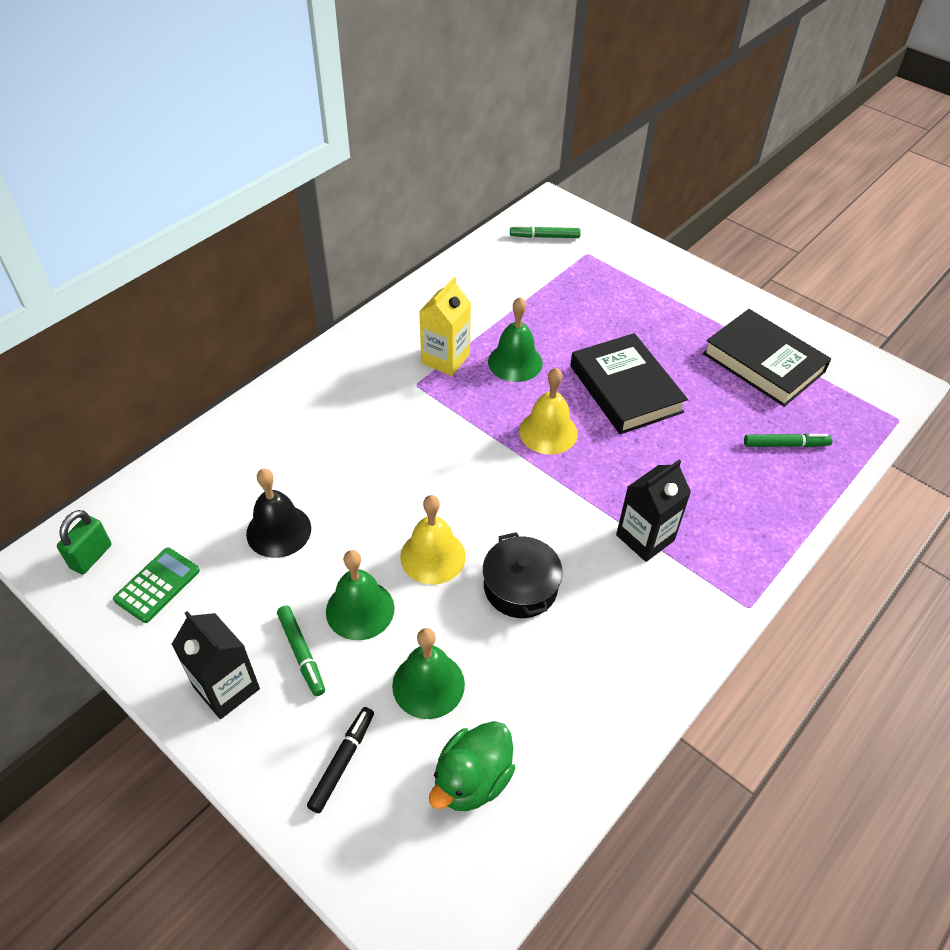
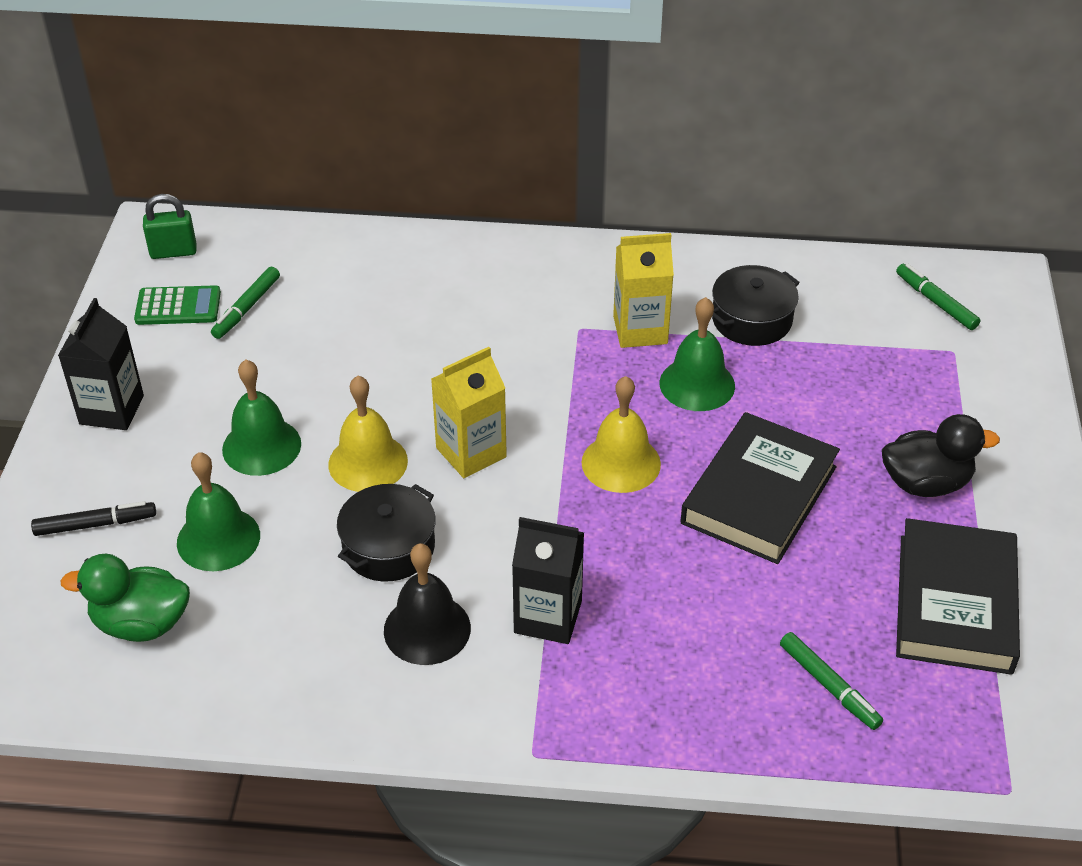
camera: 55 degrees right, 5 degrees down
(278, 531) = (301, 343): black bell -> black bell (427, 629)
(301, 653) = (183, 435): green marker -> green marker (246, 308)
(474, 497) = (471, 452): none -> yellow carton
(485, 309) = (751, 319): none -> black pot
(672, 321) = (926, 483): none -> black duck

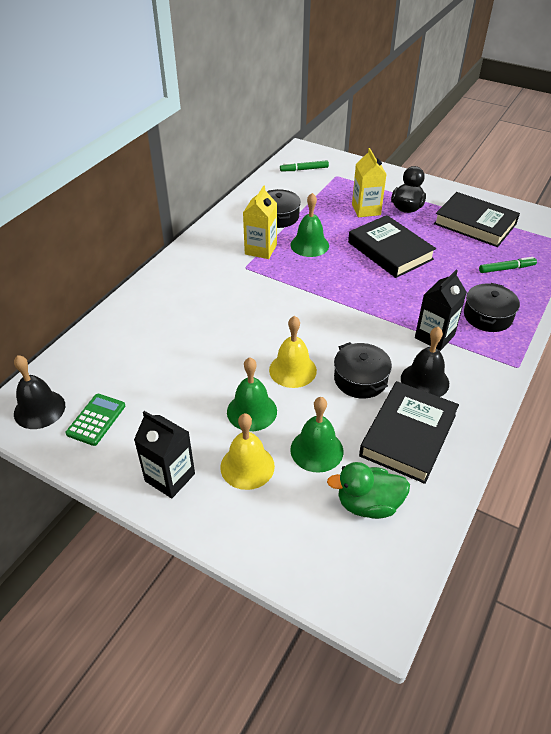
camera: 65 degrees left, 0 degrees up
(95, 524) = (271, 510): black marker -> none
(141, 623) = (368, 504): green duck -> green duck turned 60 degrees clockwise
(173, 252) = (39, 409): green padlock -> black bell
(246, 308) = (125, 387): green marker -> none
(294, 636) = (408, 435): none -> black book
(471, 452) = (309, 329): yellow carton -> yellow carton (366, 210)
(621, 463) = (346, 283): yellow bell -> yellow bell (247, 466)
(653, 683) = (487, 316): none -> black pot

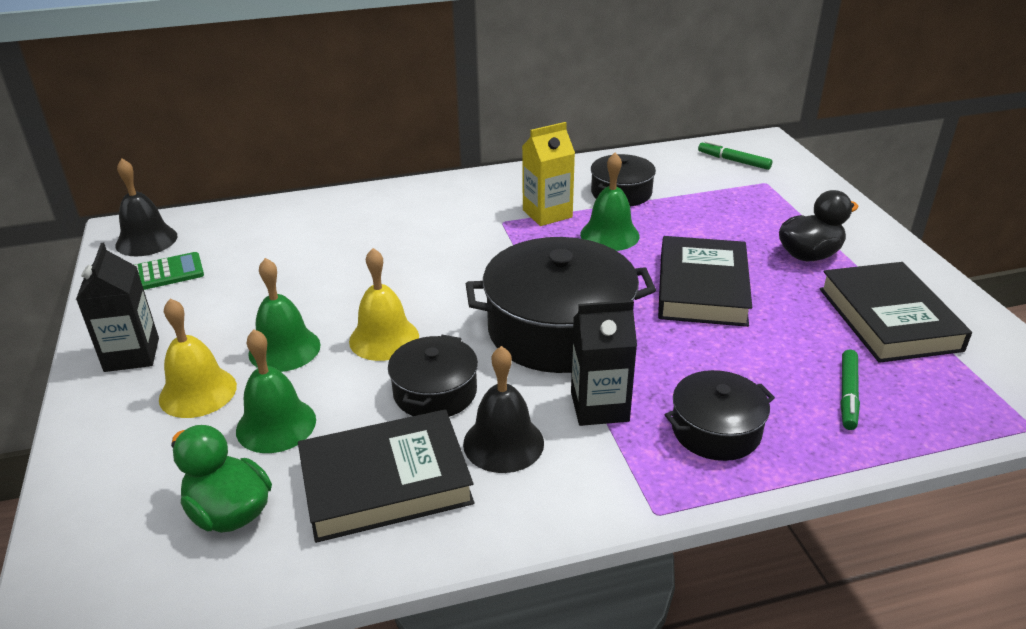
camera: 45 degrees right, 10 degrees down
(364, 311) = (559, 330): none -> black pot
(366, 210) = (745, 232): yellow carton -> none
(506, 269) = (848, 394): green marker -> green marker turned 75 degrees clockwise

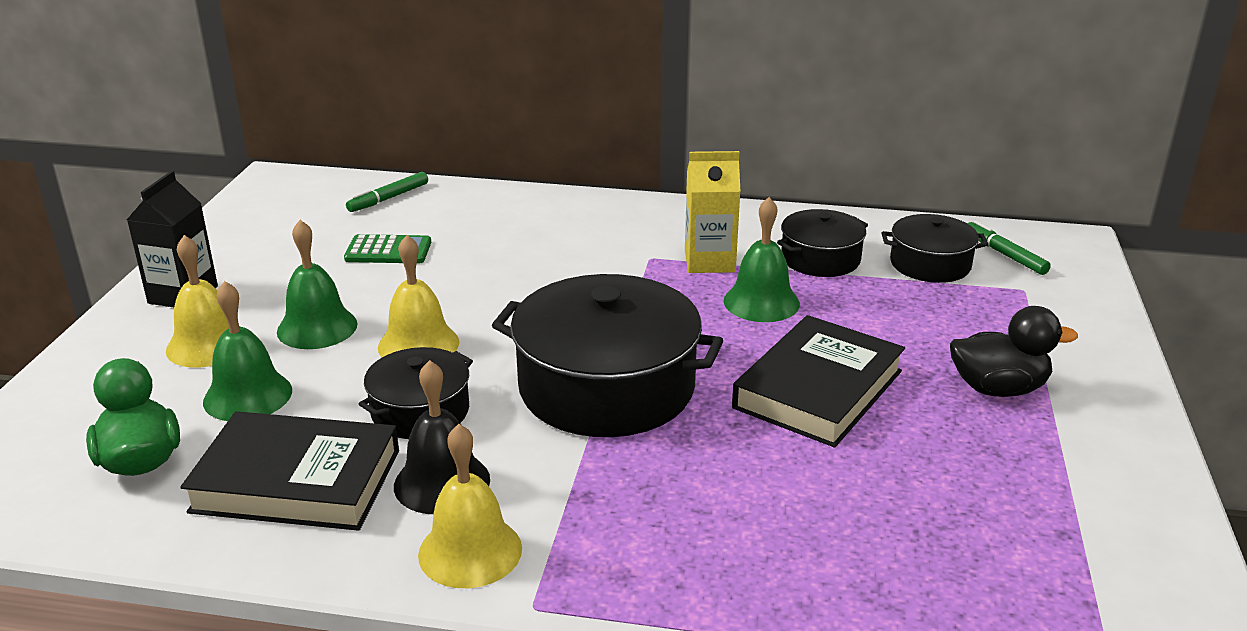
camera: 25 degrees right, 5 degrees down
(146, 240) = (285, 193): black bell -> none
(165, 273) = (275, 228): green calculator -> green calculator (388, 251)
(573, 489) = (470, 551): none -> yellow bell
(599, 406) = (576, 479): black carton -> none
(716, 430) = (684, 546): black pot -> black pot (930, 264)
(848, 394) = (888, 561): green marker -> green marker (388, 198)
(888, 319) = (1035, 492): black book -> none

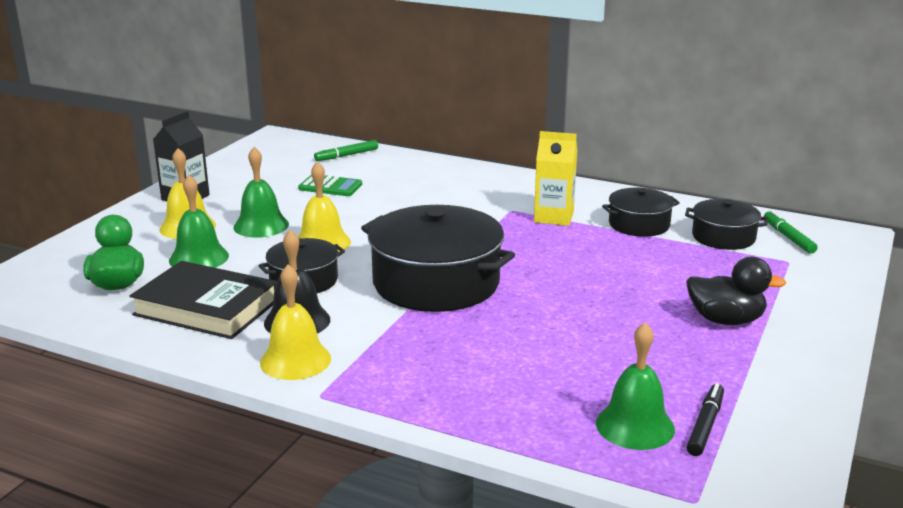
camera: 15 degrees right, 5 degrees down
(761, 302) = (577, 246): green bell -> green bell (635, 426)
(818, 389) = (587, 303): black book -> none
(1060, 558) = (705, 425): none -> black marker

